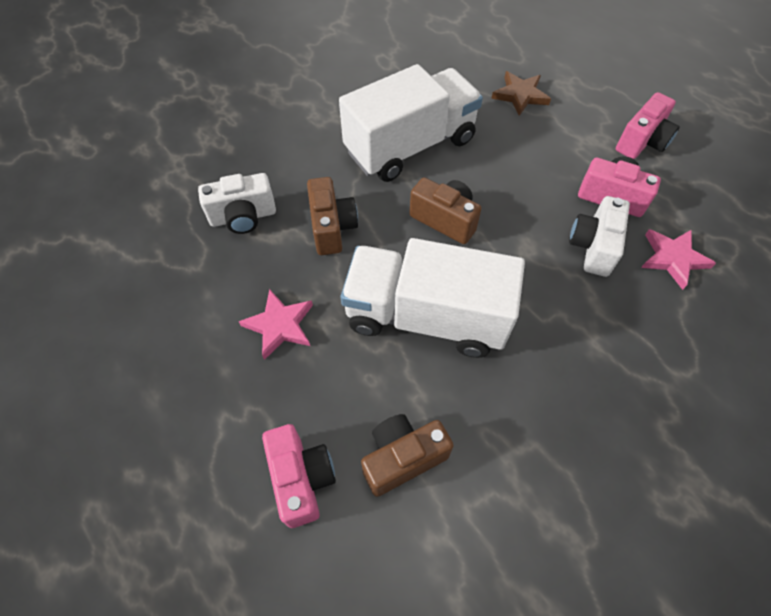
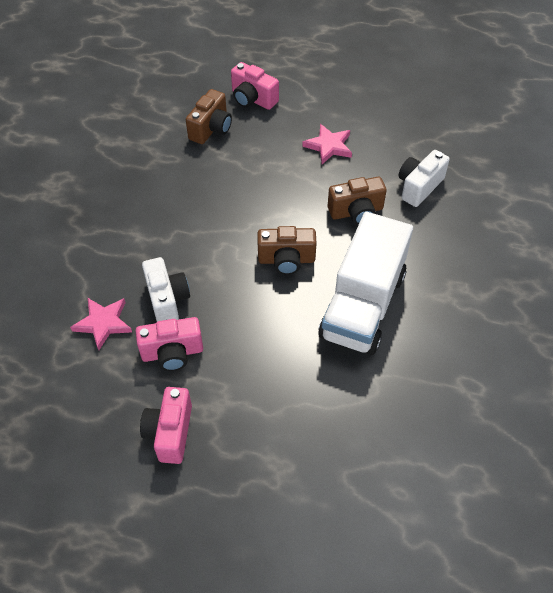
camera: 145 degrees right, 5 degrees down
(332, 227) = (356, 212): brown camera -> brown camera turned 60 degrees counterclockwise
(426, 316) = (250, 194): white truck -> none
(520, 95) = (314, 422): brown star -> none

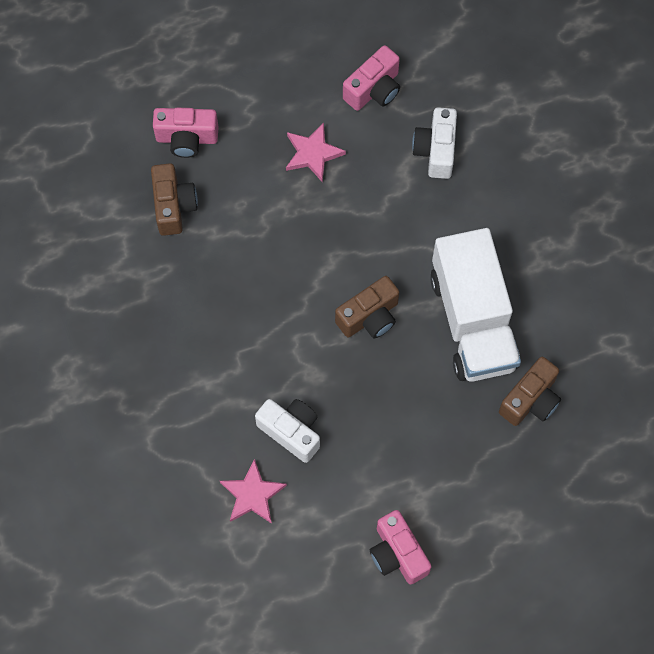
camera: 35 degrees left, 15 degrees up
(172, 353) = (340, 481): pink camera -> pink camera (374, 90)
(356, 212) = (396, 219): brown camera -> brown camera (530, 400)

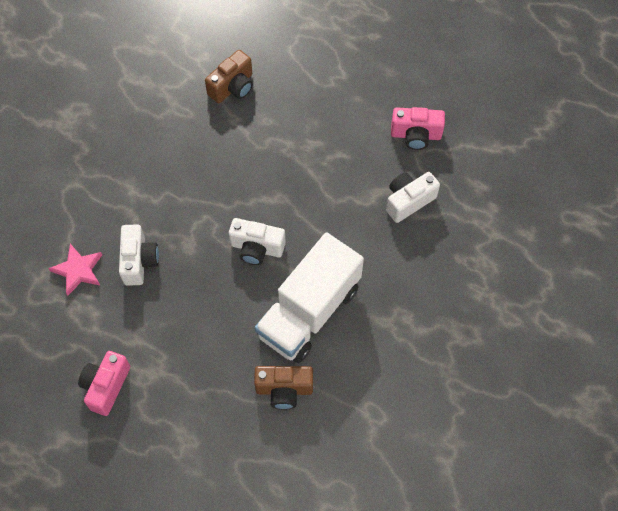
camera: 50 degrees right, 5 degrees down
(187, 138) = (283, 61): pink camera -> none
(313, 153) = (339, 134): pink star -> none
(369, 317) = (256, 248): brown camera -> white camera

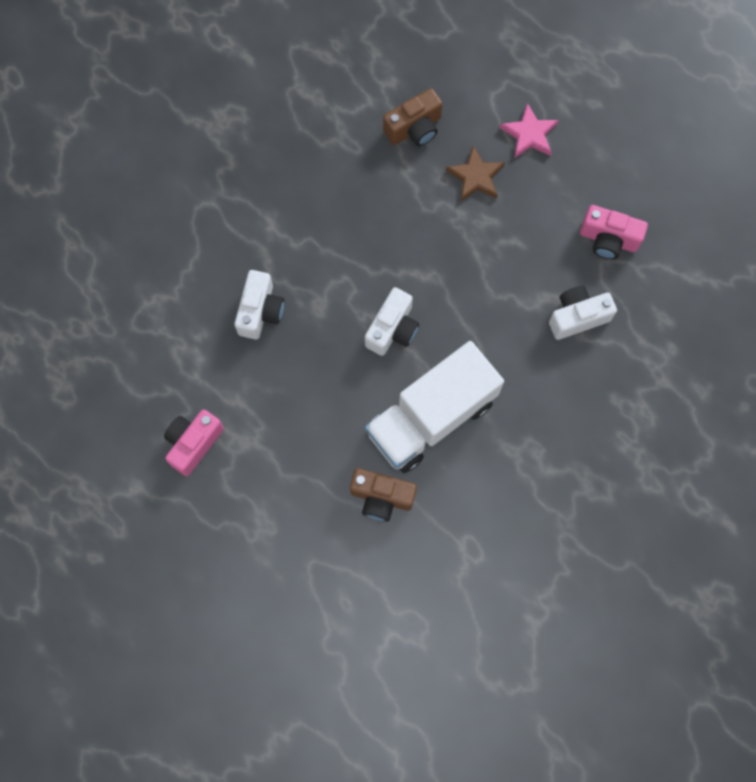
camera: 15 degrees right, 10 degrees up
(78, 270) = (192, 305): pink star -> pink star (529, 134)
(256, 248) = (392, 329): white camera -> white camera turned 90 degrees counterclockwise
(293, 112) = (475, 176): none -> brown star

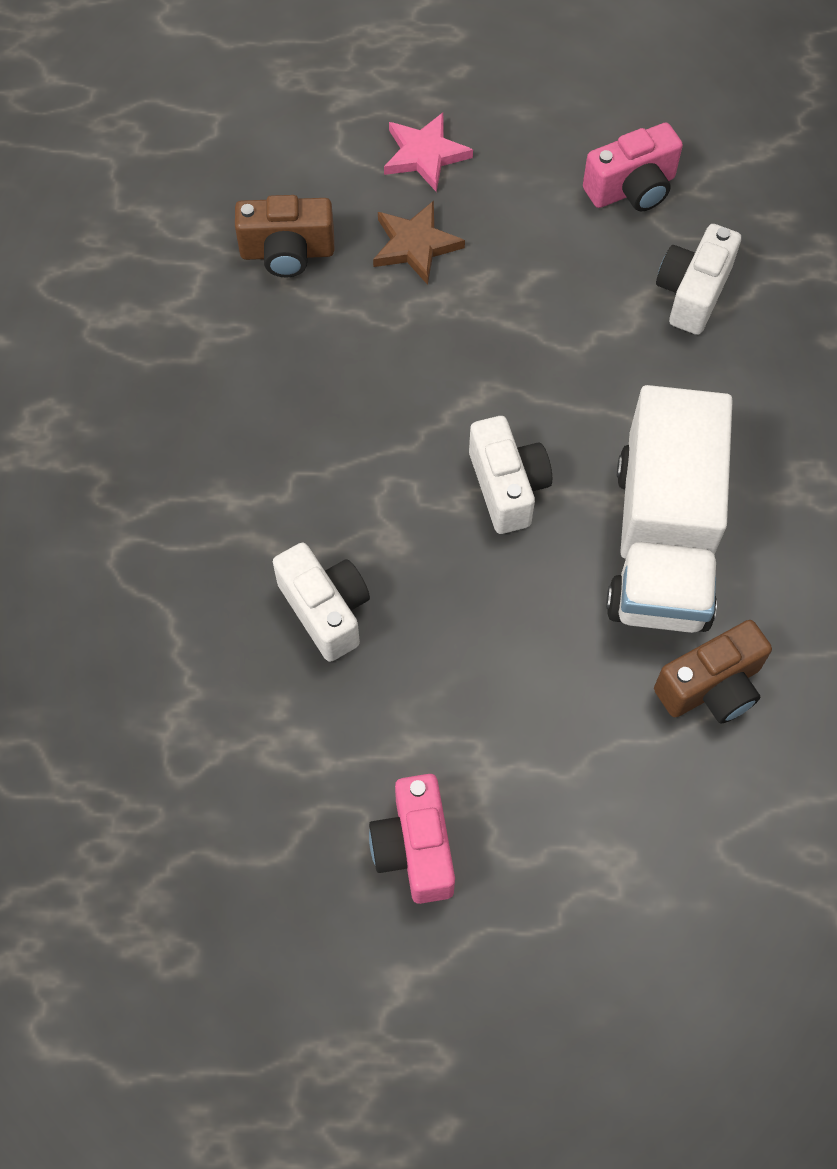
camera: 45 degrees left, 10 degrees down
(414, 128) = (287, 252): brown camera -> brown camera turned 75 degrees clockwise

